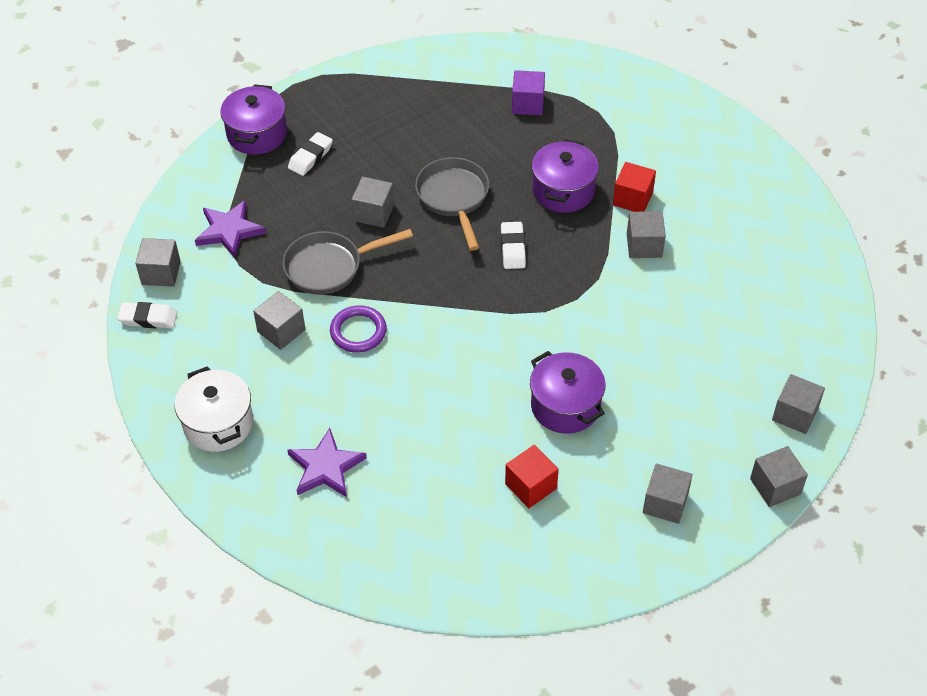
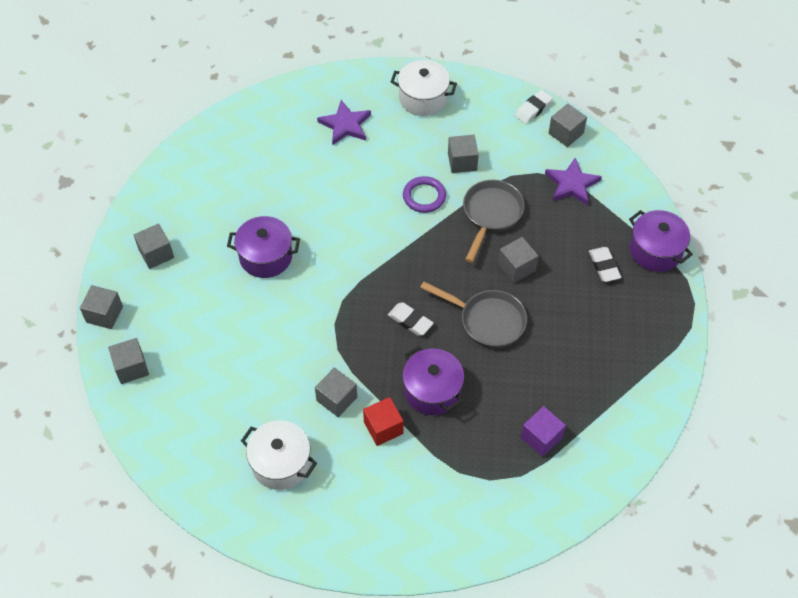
camera: 130 degrees right, 5 degrees up
(531, 486) = (235, 202): red cube -> none
(741, 240) = (281, 463): none -> white pot

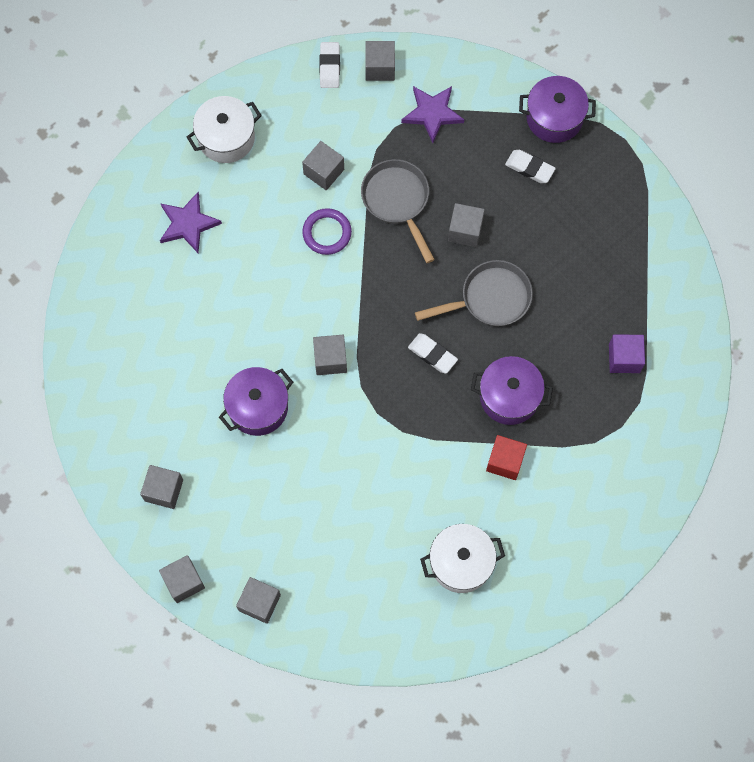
camera: 45 degrees left, 15 degrees up
(336, 399) = (446, 472): grey cube -> grey cube (330, 359)
(410, 321) = (432, 354): white eraser -> white eraser turned 45 degrees clockwise

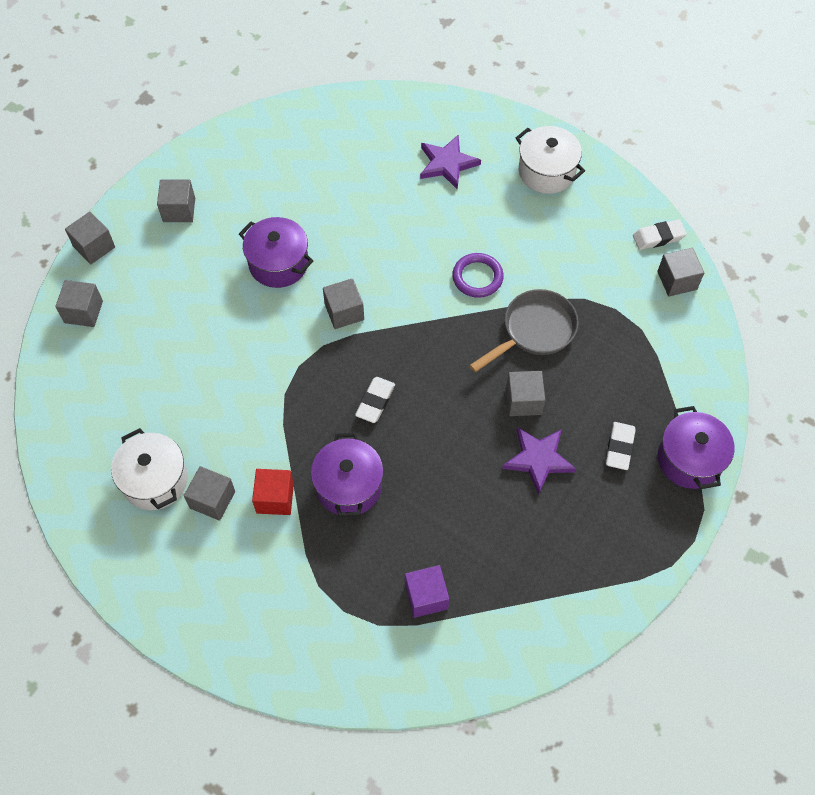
camera: 75 degrees right, 10 degrees down
(324, 172) = (542, 259): grey cube -> grey cube (212, 500)
(432, 113) = (645, 340): purple star -> purple star (538, 459)
(490, 298) = (454, 442): grey pan -> none

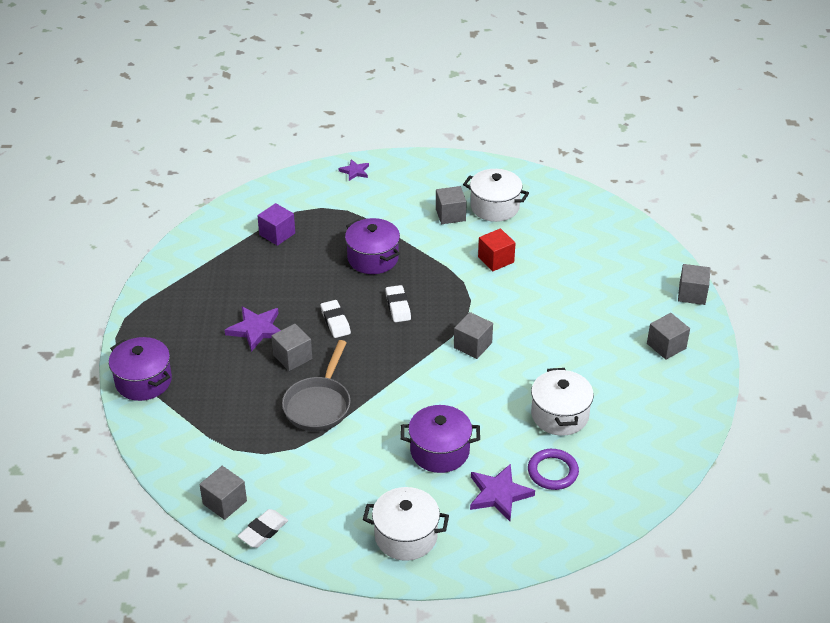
camera: 145 degrees right, 20 degrees down
(83, 312) = (647, 258): grey cube -> none
(256, 654) = (355, 171): none -> purple star
(275, 498) = (413, 232): red cube -> red cube (496, 259)
(278, 263) = (553, 350): purple pot -> purple pot (439, 451)
(335, 200) = (559, 415): none -> white pot
(477, 277) = (394, 418): purple ring -> purple ring (552, 472)
(619, 447) = (201, 363): white eraser -> white eraser (335, 322)

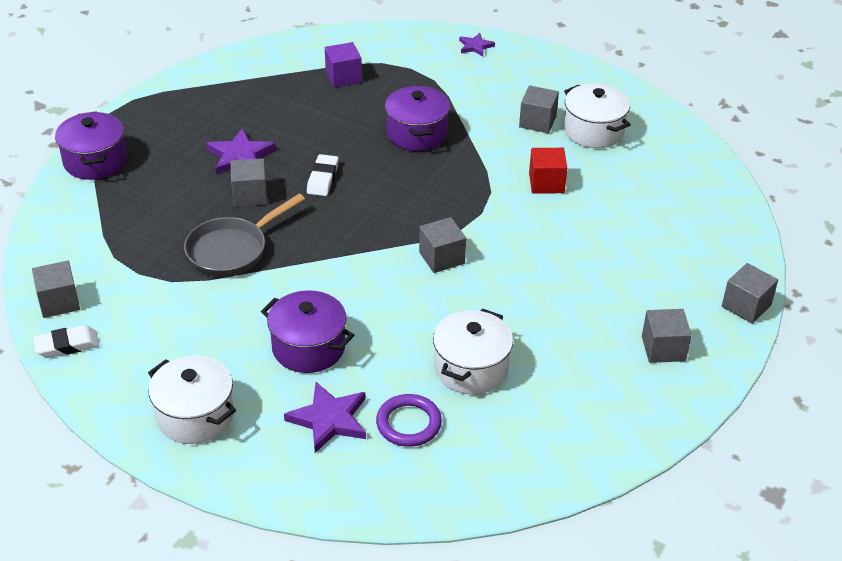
camera: 30 degrees right, 0 degrees up
(398, 306) = (399, 189): white eraser -> none

